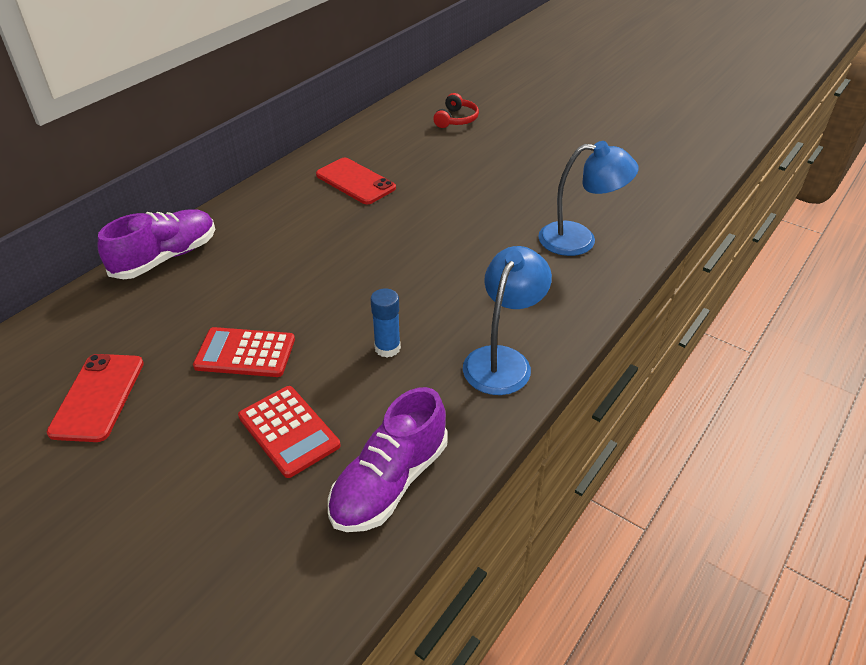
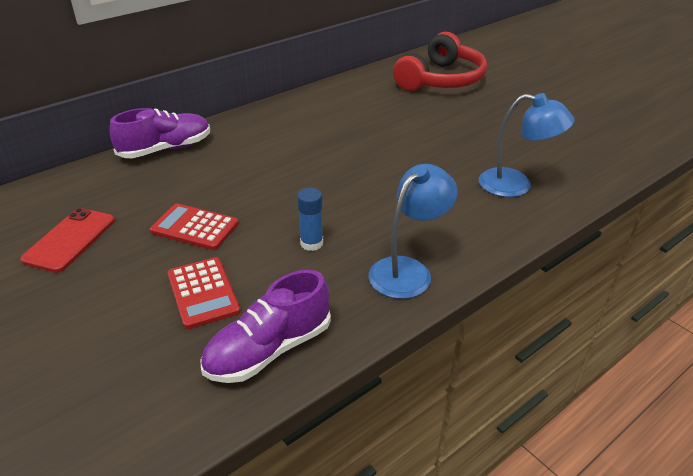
camera: 15 degrees right, 5 degrees down
(355, 181) = (337, 115): red phone -> none
(456, 119) = (441, 80): red headphones -> red headphones, size x2.22

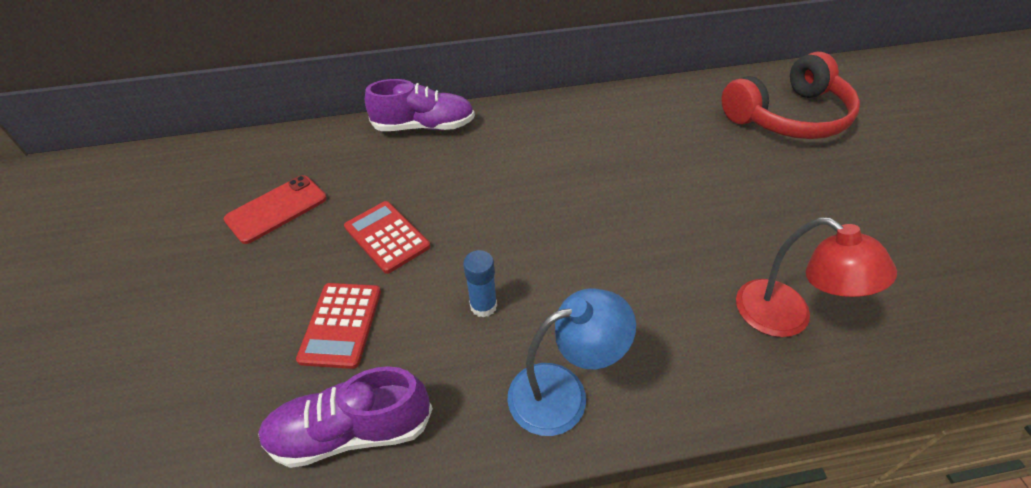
camera: 30 degrees right, 10 degrees up
(516, 185) = (786, 318): blue lamp -> red lamp

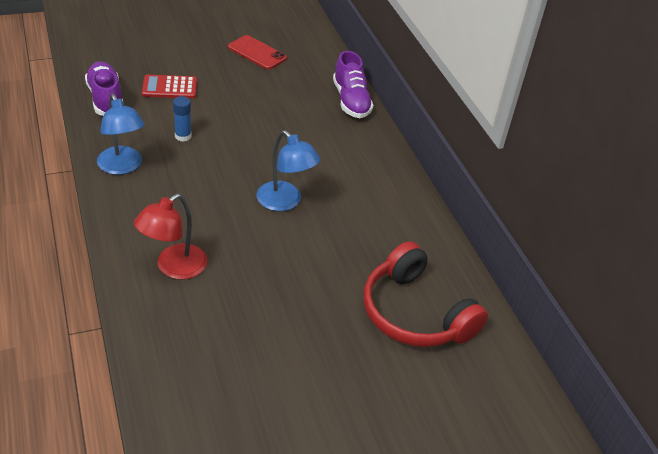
camera: 75 degrees right, 5 degrees down
(387, 237) = (237, 96): red calculator -> none
(631, 198) = (285, 202): none -> blue lamp

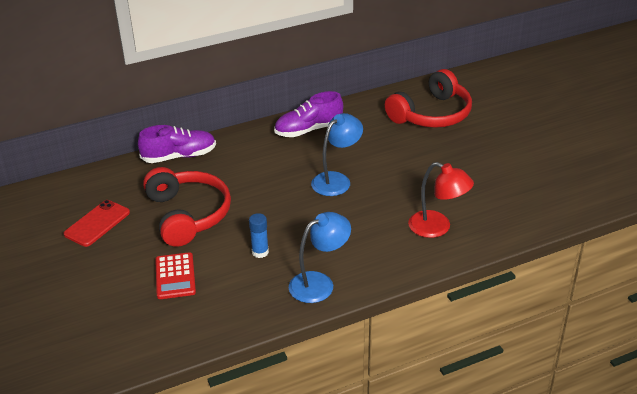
camera: 90 degrees left, 5 degrees down
(105, 99) = (205, 321): purple shoe -> purple shoe (309, 130)
(254, 99) = (187, 215): none -> red headphones

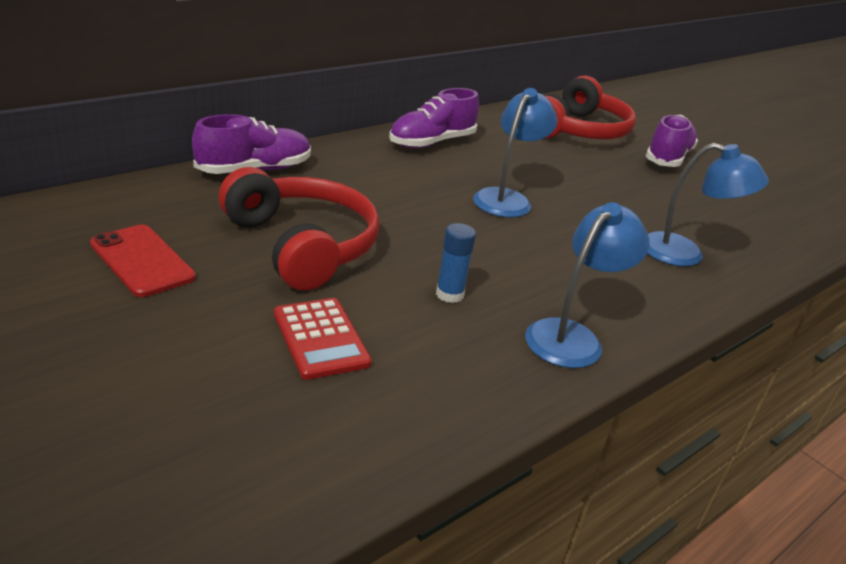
camera: 20 degrees left, 5 degrees down
(97, 223) = (142, 261): red phone -> red phone turned 60 degrees counterclockwise
(437, 228) = (685, 254): red lamp -> blue lamp
(489, 141) = (668, 157): none -> purple shoe

